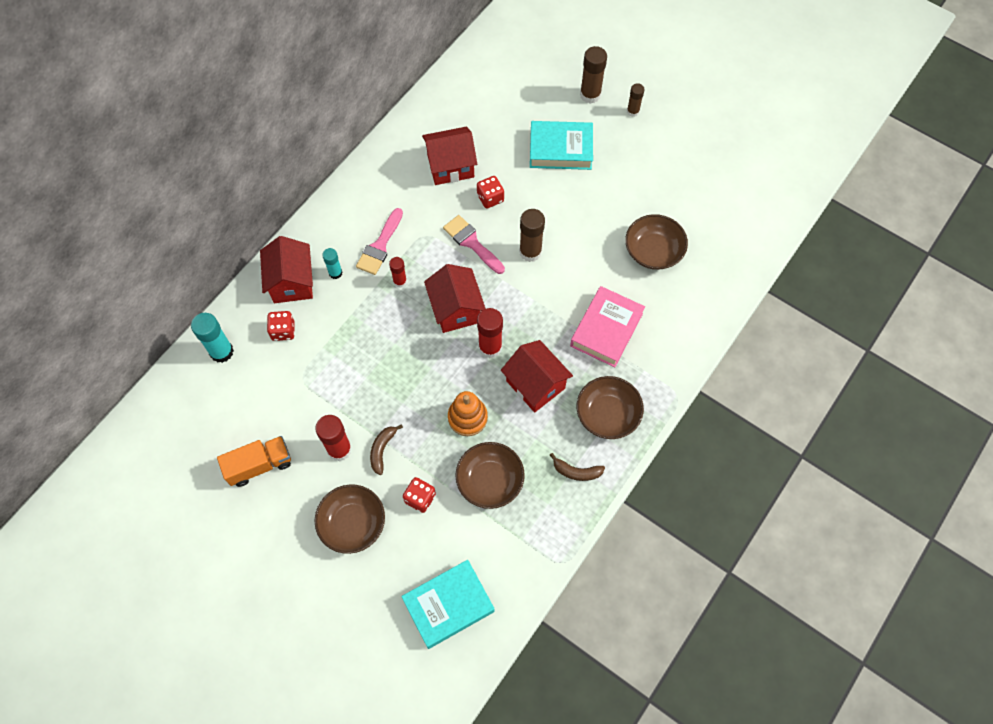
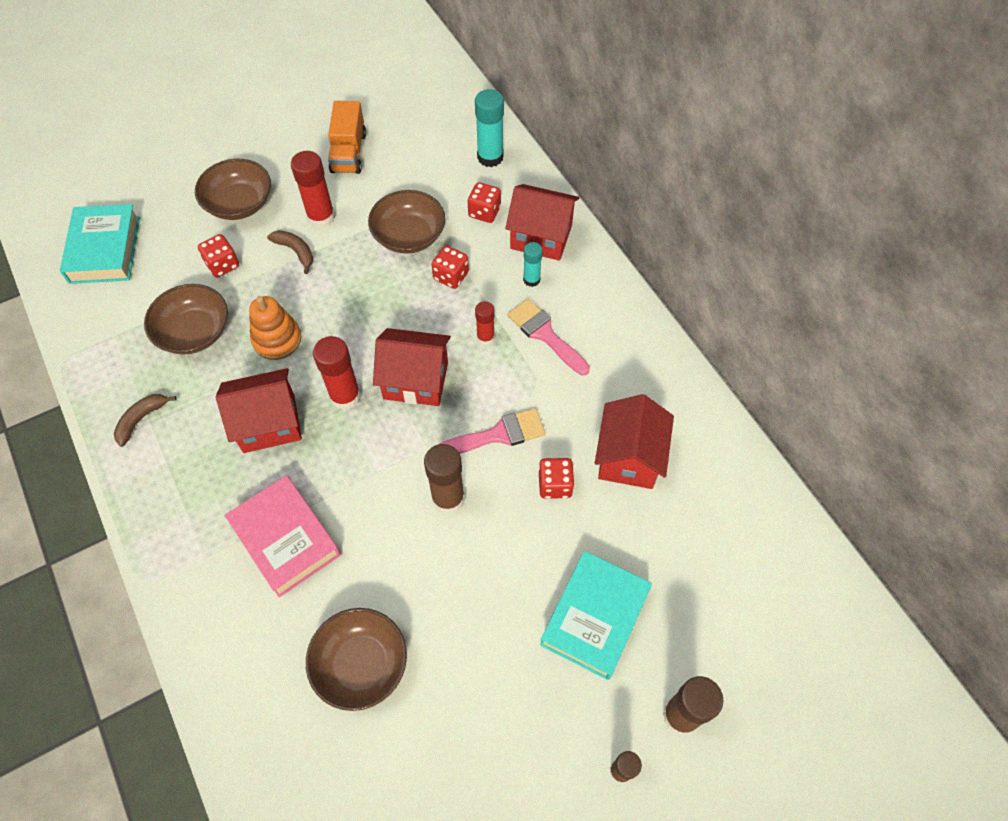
camera: 115 degrees right, 5 degrees down
(356, 327) = (451, 276): none -> red dice
(607, 414) = (180, 485): brown bowl -> brown bowl (409, 235)

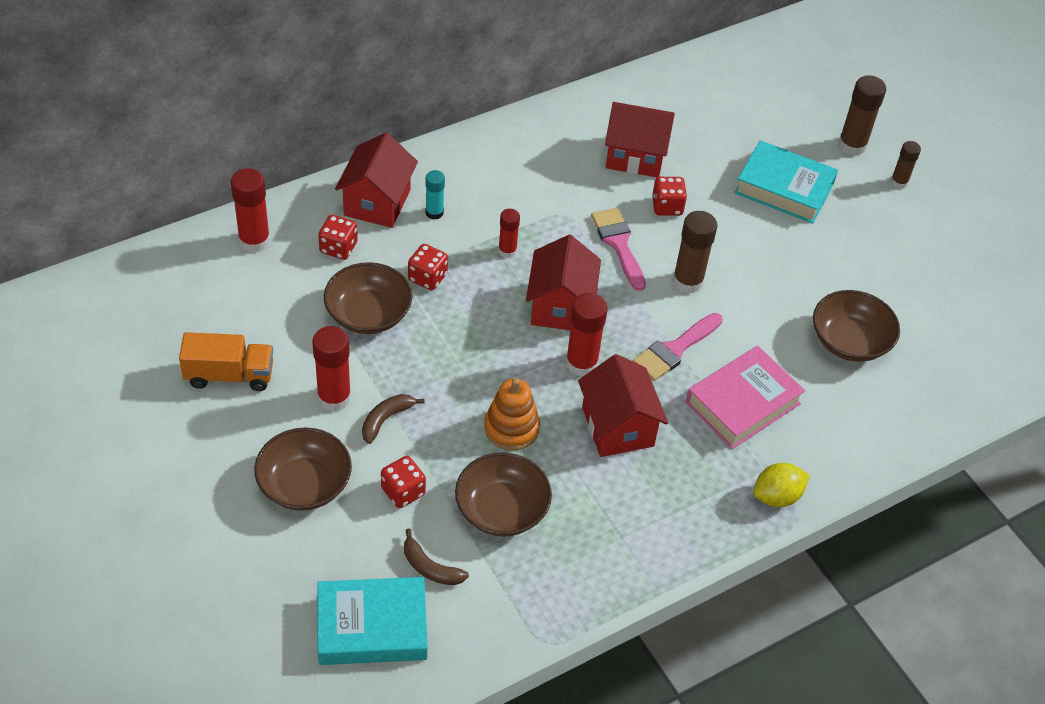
camera: 95 degrees left, 10 degrees down
(141, 419) = (619, 546): brown banana -> brown banana (430, 567)
(170, 560) = (777, 496): none -> yellow lemon
(490, 157) = (254, 241): turquoise glue stick -> red glue stick
(545, 334) = (503, 205): pink brush -> pink brush (674, 349)

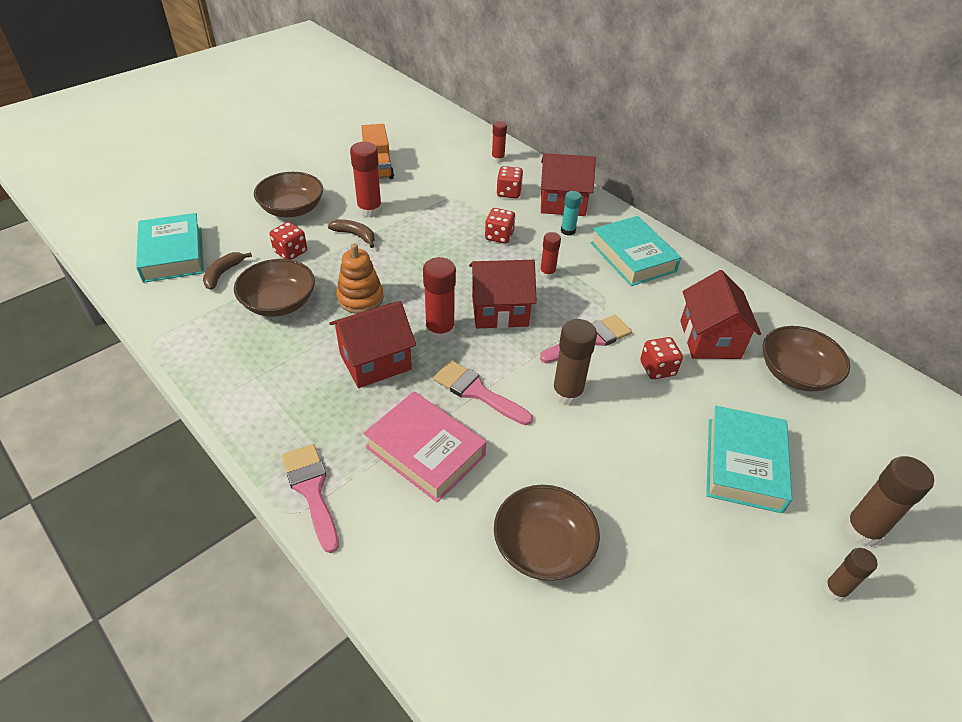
camera: 80 degrees right, 5 degrees down
(254, 241) = (498, 159): red glue stick -> red glue stick, size x0.60
(368, 314) = (451, 214): brown bowl -> brown bowl (795, 373)
(497, 172) = (632, 257): none -> turquoise book
(777, 496) = (312, 490): yellow lemon -> pink brush

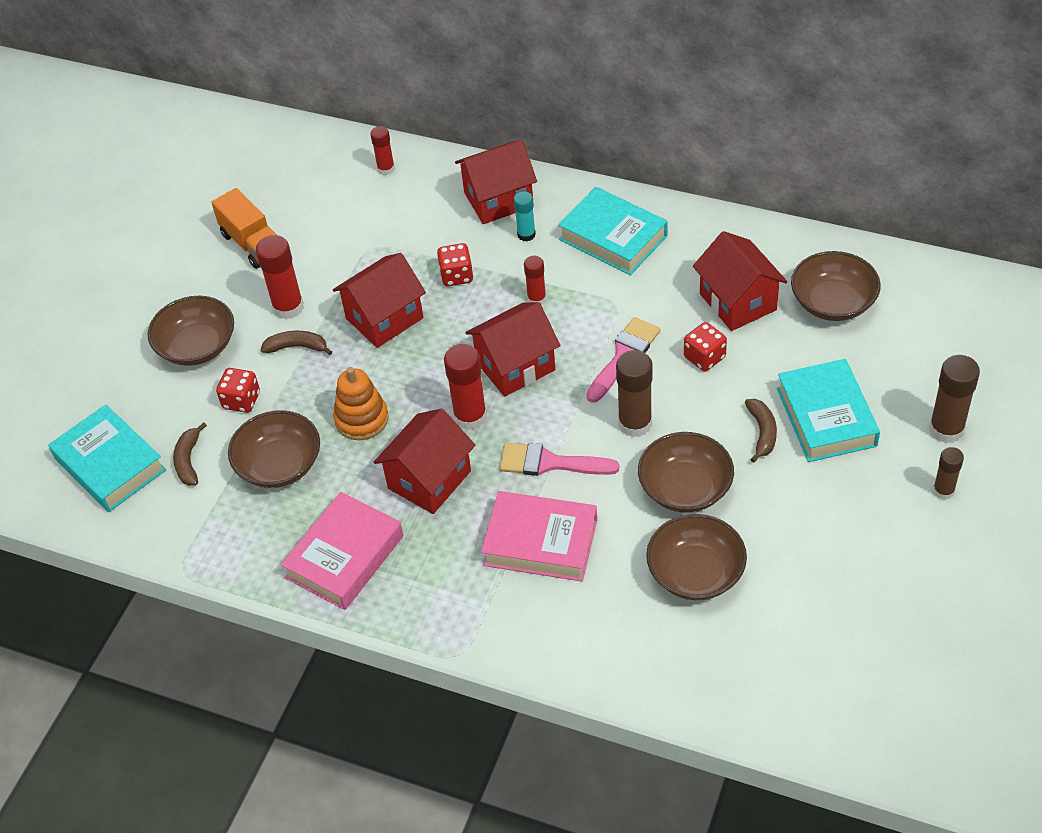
camera: 20 degrees left, 5 degrees up
(268, 388) = (345, 556): none -> pink book
(312, 490) = (463, 626): pink brush -> none
(428, 242) = (384, 318): none -> red house
(508, 192) = (429, 212): red dice -> none
(579, 465) = (685, 488): none -> brown bowl
(676, 451) = (762, 432): none -> brown banana

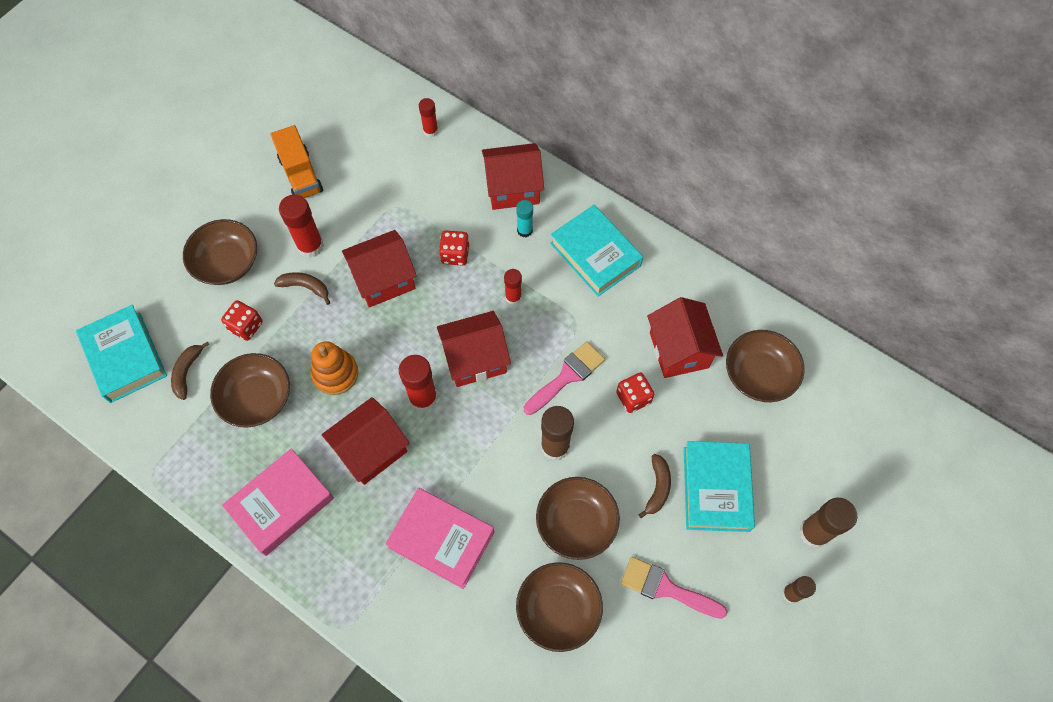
camera: 10 degrees right, 15 degrees up
(549, 463) = (473, 463): pink brush -> pink brush (666, 588)

